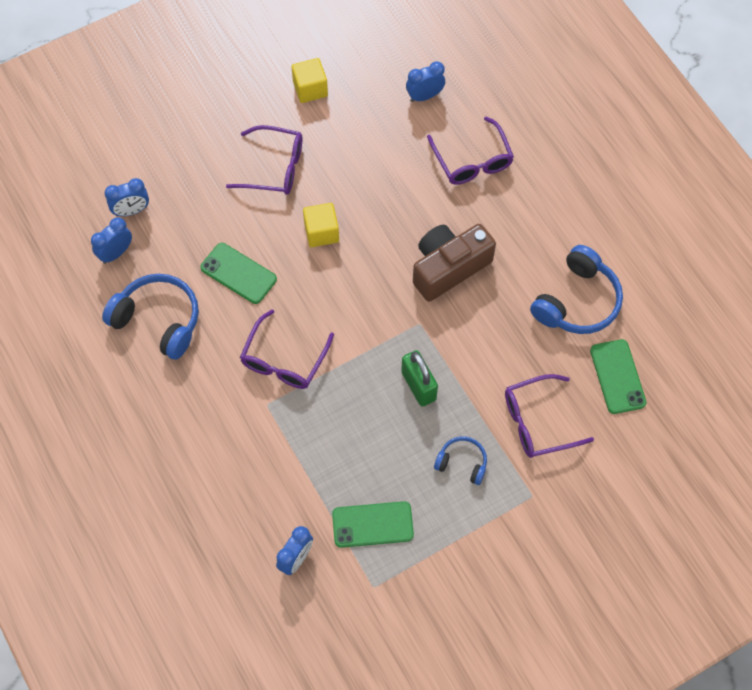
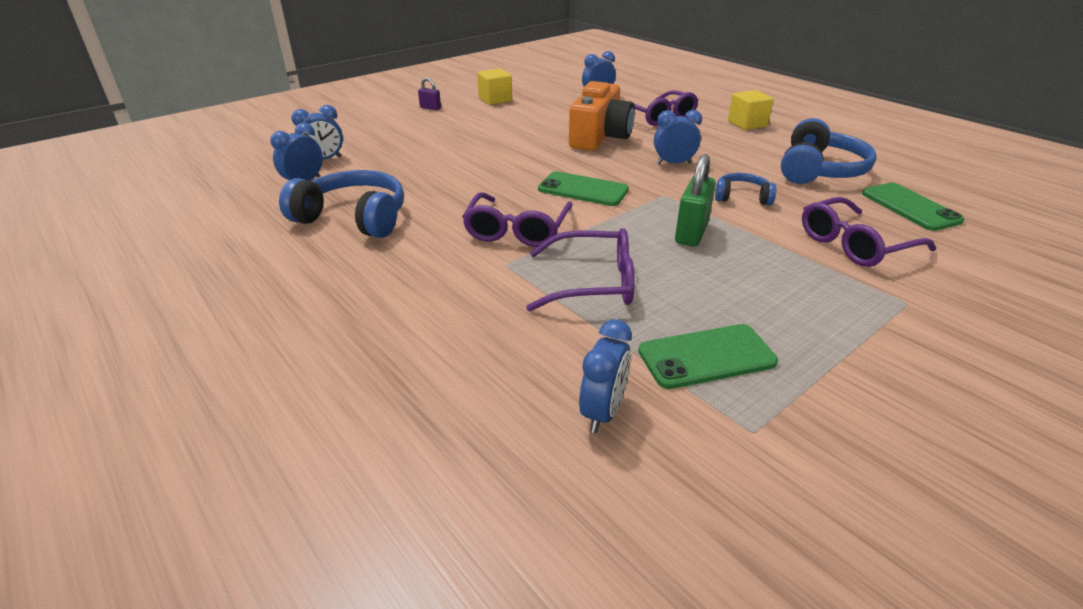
camera: 10 degrees left, 30 degrees down
(238, 102) = (430, 108): none -> purple padlock
(238, 273) = (447, 183): green phone -> green phone (583, 190)
(274, 167) = (472, 131): purple glasses -> purple glasses (592, 283)
(321, 232) = (531, 156): yellow cube -> yellow cube (747, 124)
(397, 201) = (600, 137): none -> orange camera
(418, 386) = (691, 233): green padlock -> green padlock turned 60 degrees clockwise
(448, 268) = (673, 163): brown camera -> blue clock
(462, 463) = (790, 285): blue headphones -> blue headphones (742, 197)

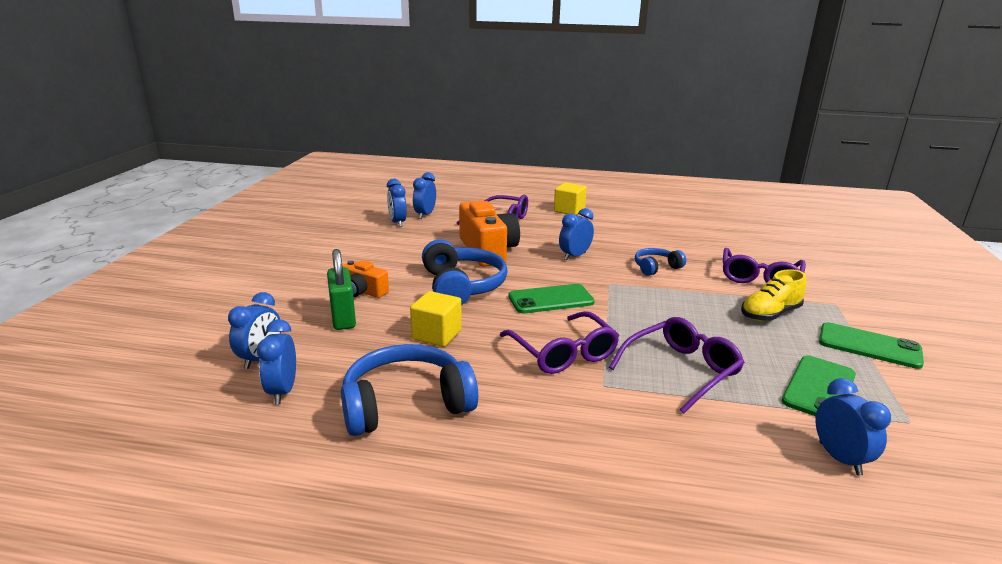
camera: 40 degrees left, 10 degrees down
(430, 108) = (284, 267): purple padlock -> none
(452, 139) = (363, 291): none -> orange camera
(495, 99) = (337, 241): yellow cube -> yellow cube (437, 335)
(564, 97) = (397, 223): none -> blue clock
(691, 233) = (672, 306): green padlock -> green padlock (343, 318)
(791, 279) = (770, 314): none -> yellow shoe
(819, 170) = (663, 233): blue headphones -> blue headphones (461, 286)
(910, 207) = (743, 243): green phone -> green phone (869, 346)

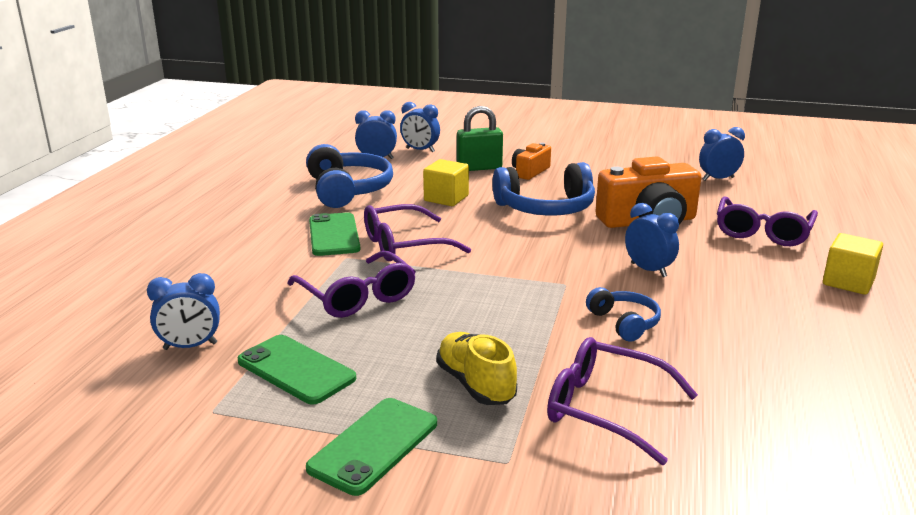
camera: 95 degrees right, 0 degrees up
(425, 215) = (755, 191): blue clock -> none
(551, 299) = (517, 247): green phone -> green phone (334, 235)

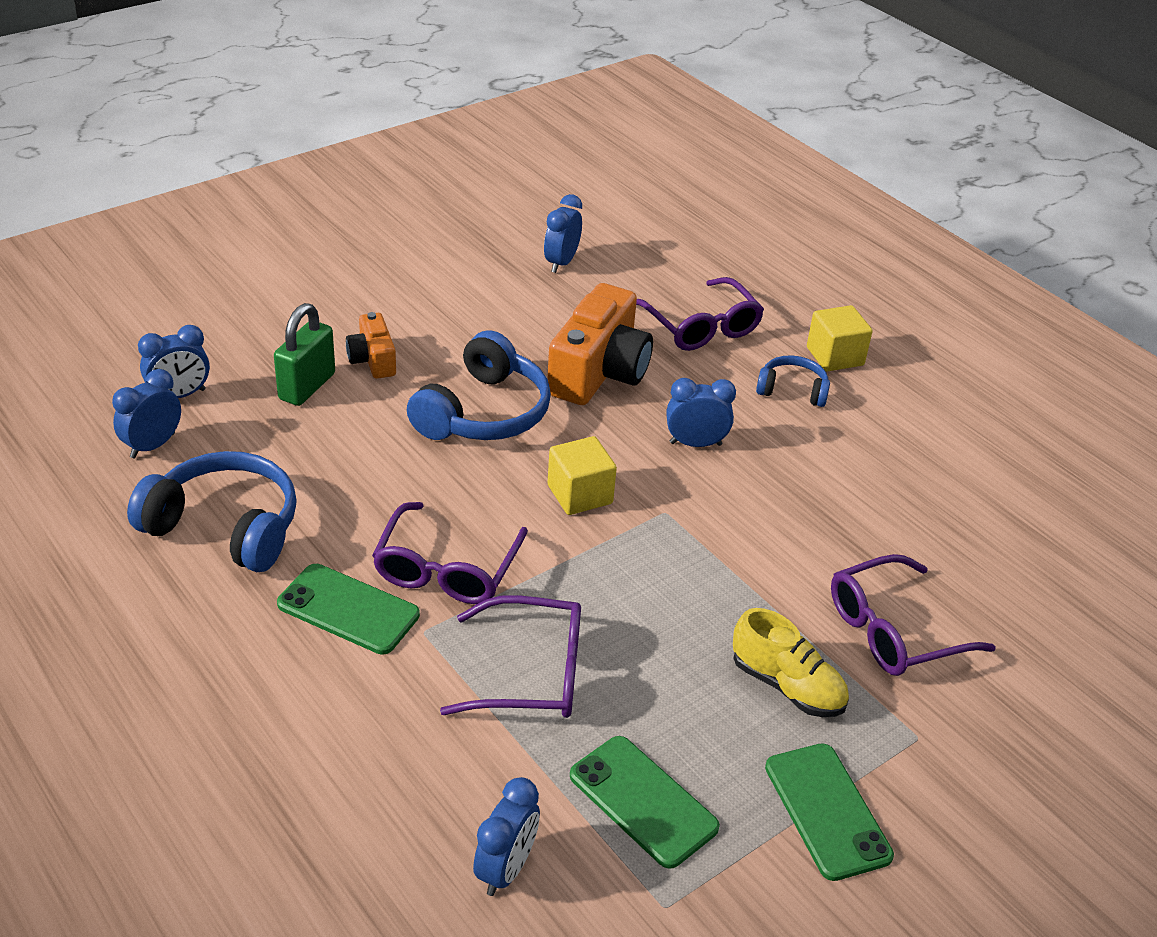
camera: 55 degrees left, 15 degrees up
(296, 370) = (643, 801): green phone -> green phone turned 60 degrees clockwise
(446, 198) = (361, 464): yellow cube -> yellow cube (579, 494)
(475, 384) = (787, 686): yellow shoe -> yellow shoe turned 150 degrees counterclockwise
(624, 323) = (773, 526): blue headphones -> blue headphones (792, 390)

